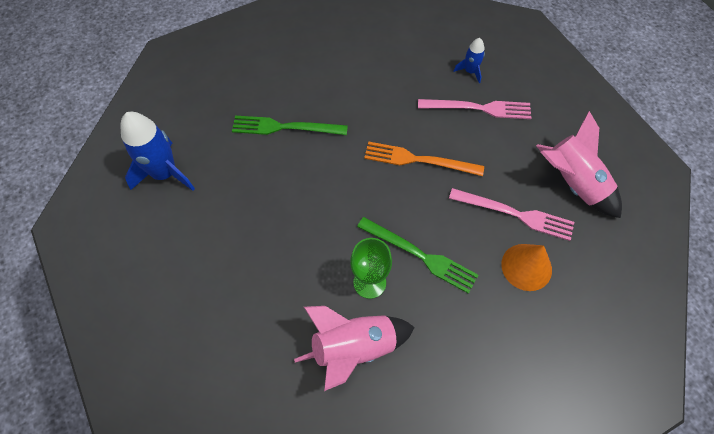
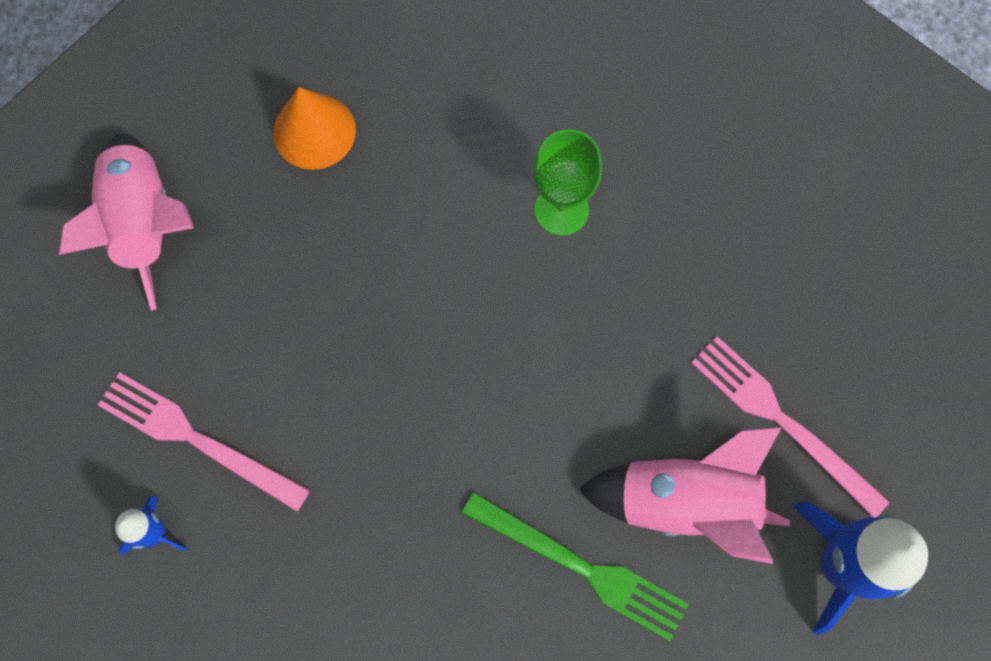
camera: 155 degrees left, 10 degrees up
(354, 348) = (627, 130): pink rocket -> pink rocket (685, 502)
(418, 160) = (370, 382): orange fork -> none
(420, 255) = (463, 217): green fork -> none
(515, 214) = (274, 215): pink fork -> pink fork (782, 421)

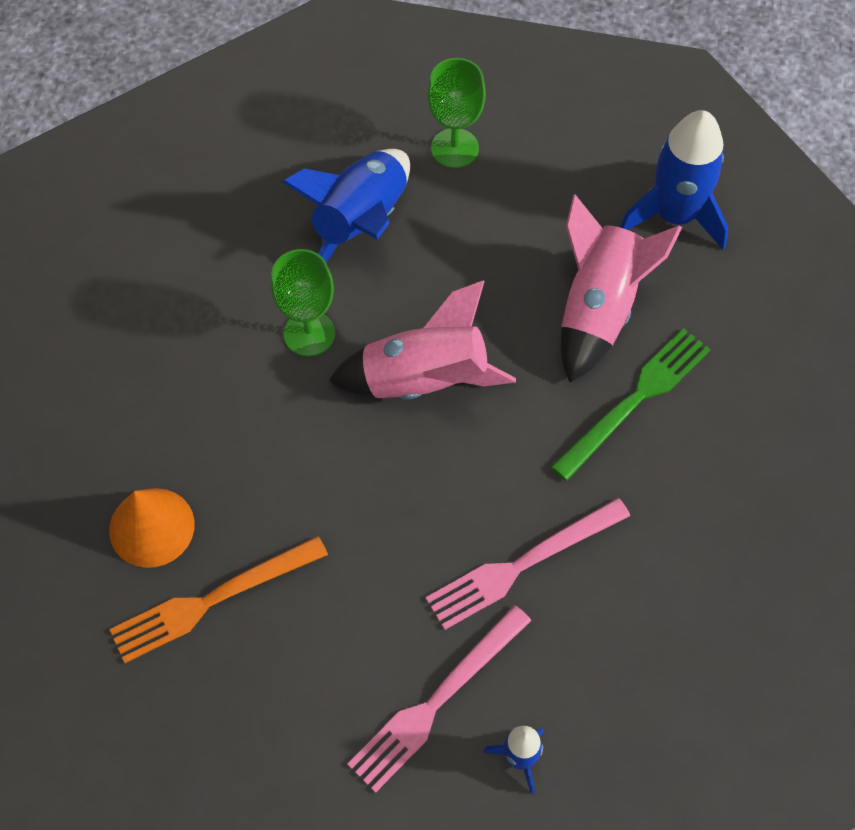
camera: 75 degrees left, 10 degrees down
(145, 224) = (194, 711): pink rocket -> pink rocket (424, 380)
(254, 206) = (212, 600): none -> orange fork
(711, 223) = (361, 223): none -> blue rocket
(782, 421) = (549, 221): pink fork -> pink fork (522, 564)
(843, 294) = (455, 148): none -> green goblet

